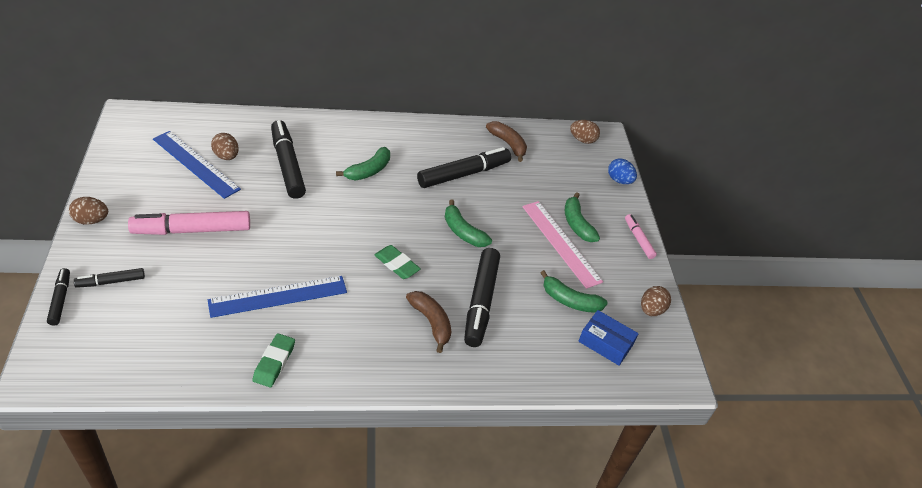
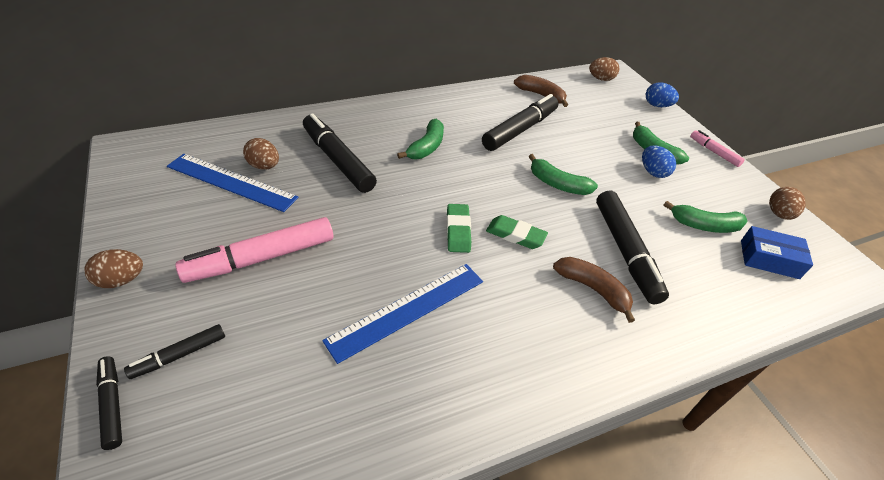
camera: 15 degrees left, 0 degrees up
(274, 362) = (449, 399): green eraser -> green eraser (458, 231)
(561, 243) = (653, 172): pink ruler -> blue egg

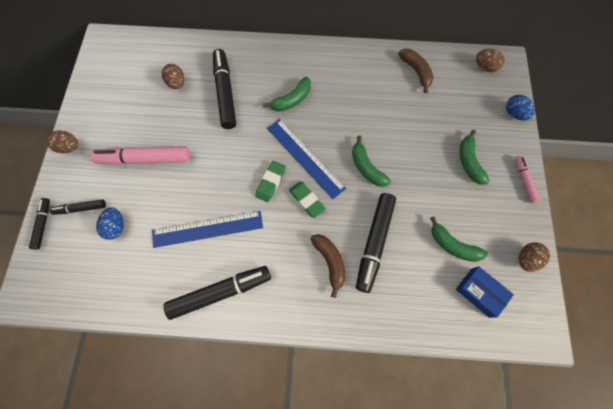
camera: 30 degrees right, 25 degrees up
(231, 182) = (152, 91): blue ruler -> blue ruler (305, 157)
(520, 130) = (373, 104): black marker -> black marker (220, 292)
(653, 172) = (452, 182): blue egg -> blue egg (116, 227)

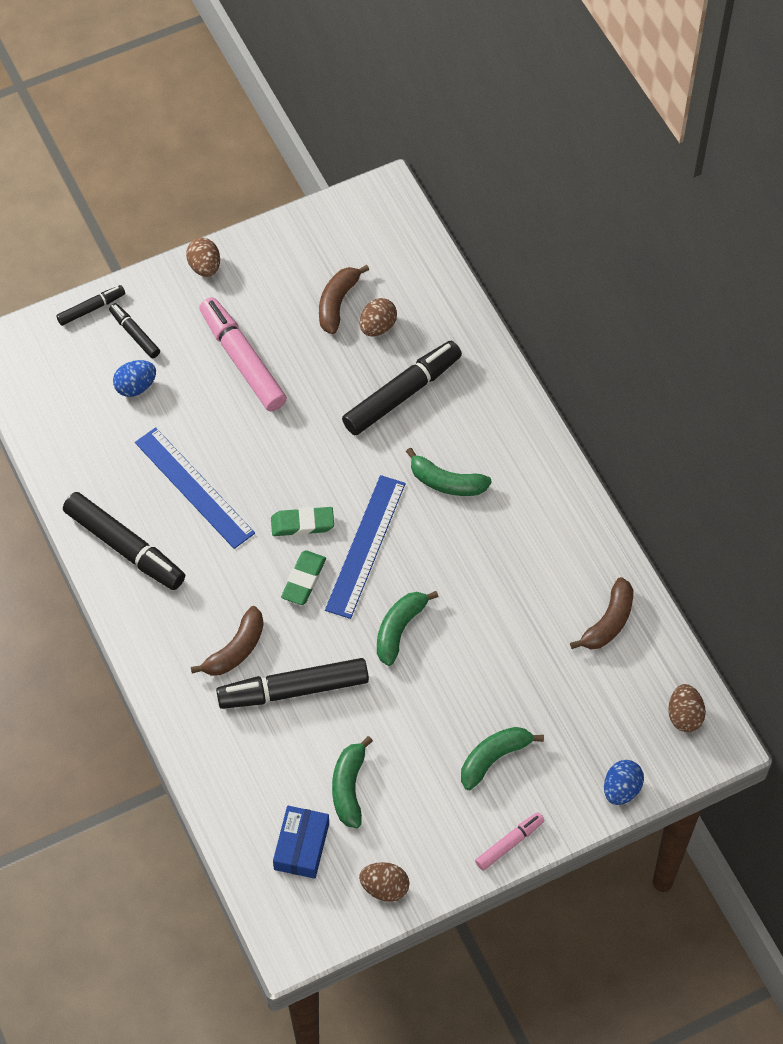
camera: 60 degrees right, 10 degrees down
(147, 94) = (337, 303): none -> brown banana

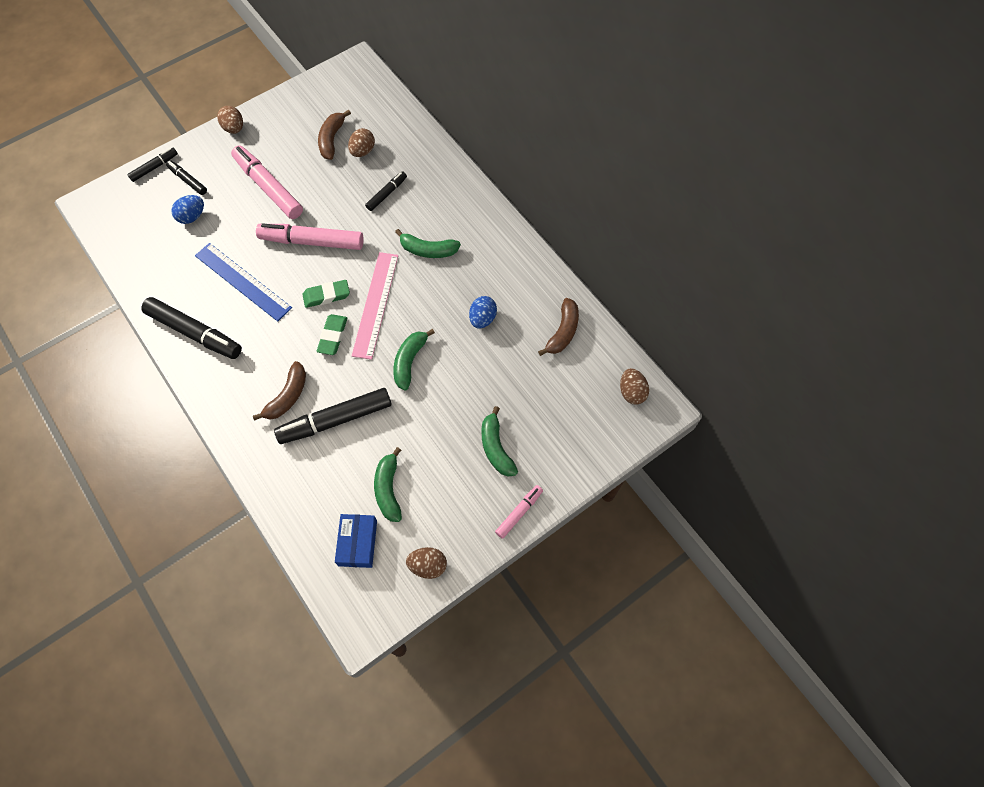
camera: 10 degrees left, 5 degrees up
(292, 446) = (312, 241): none -> pink marker
(365, 546) = (375, 304): blue ruler -> pink ruler
(402, 394) = (387, 194): black marker -> black marker, size x0.52
(494, 758) = (496, 447): green banana -> green banana turned 60 degrees counterclockwise
(621, 789) = (596, 456): blue egg -> blue egg (482, 319)

